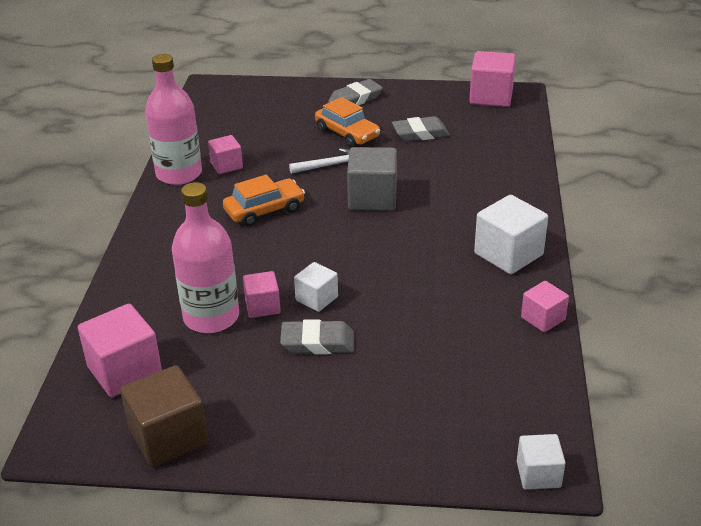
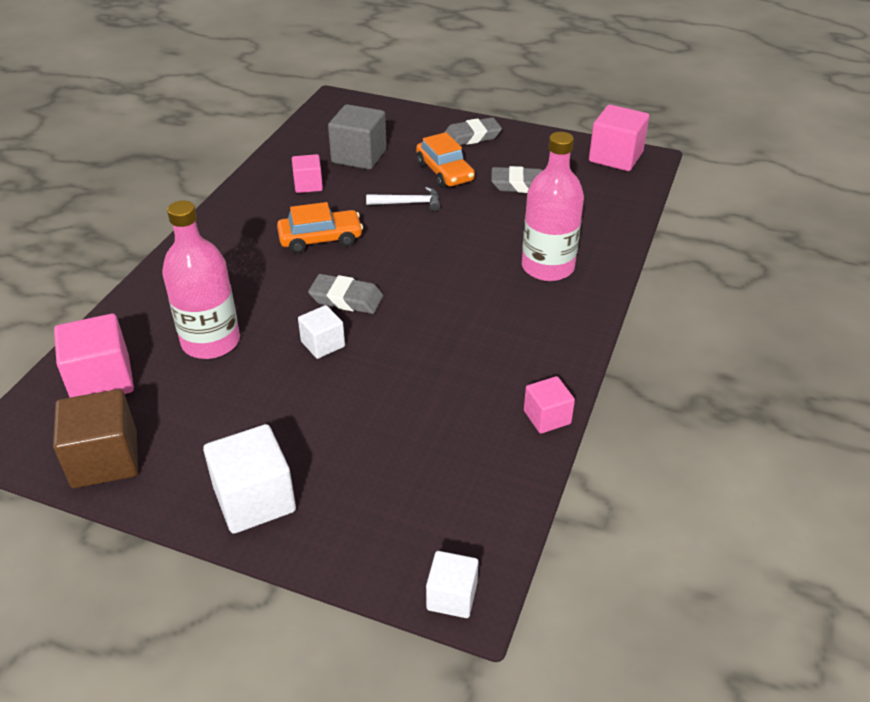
camera: 15 degrees right, 5 degrees up
(179, 174) = (259, 186): pink bottle -> pink bottle (547, 267)
(262, 306) = (265, 341): pink cube -> none
(317, 342) = (299, 392): grey eraser -> grey eraser (346, 299)
(372, 198) = (434, 246): grey cube -> grey cube (359, 156)
(508, 254) = (546, 336): white cube -> white cube (254, 499)

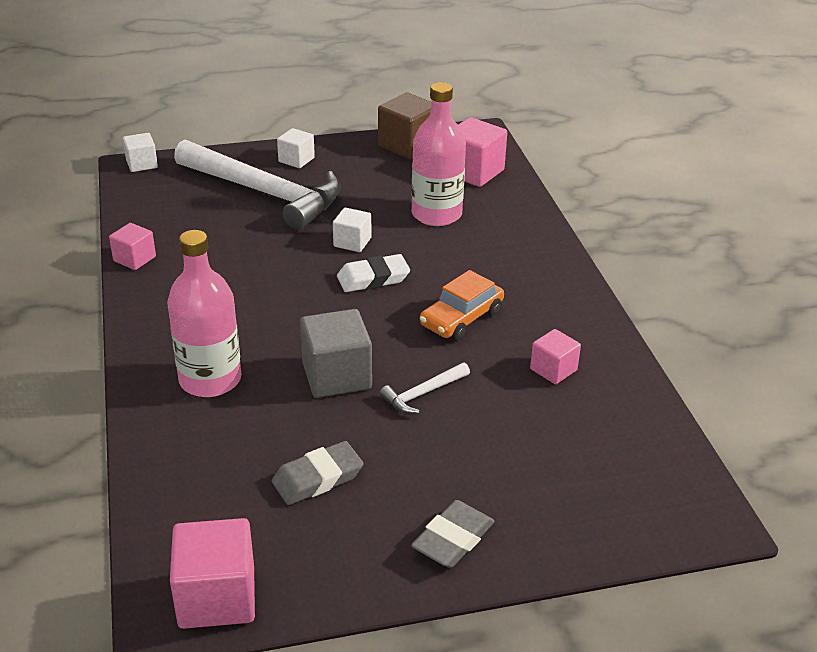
camera: 145 degrees right, 5 degrees down
(254, 499) = (296, 160): white cube -> white cube, size x0.59
(342, 455) = (265, 193): none -> white hammer
(346, 299) = (373, 278): grey eraser -> white eraser
(359, 156) = (553, 434): grey cube -> grey cube (336, 376)
(445, 172) = (427, 456): orange car -> none

